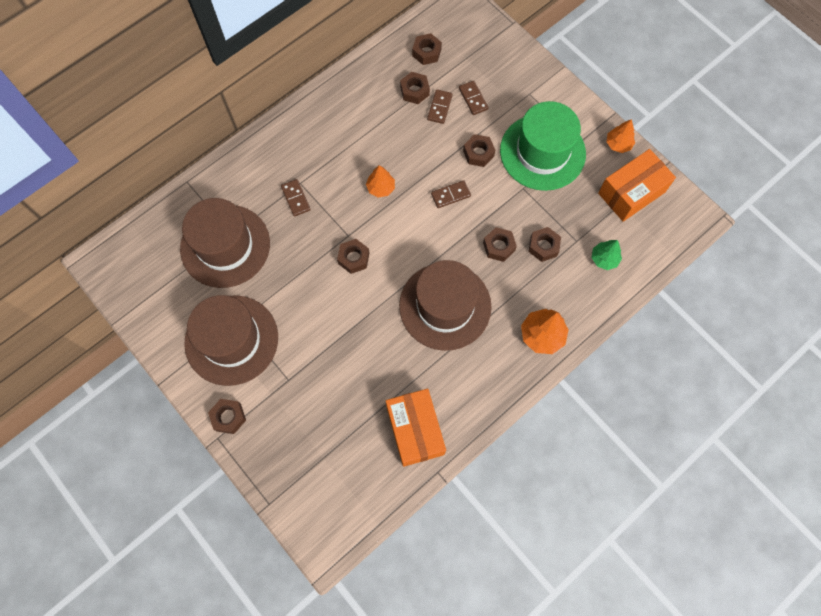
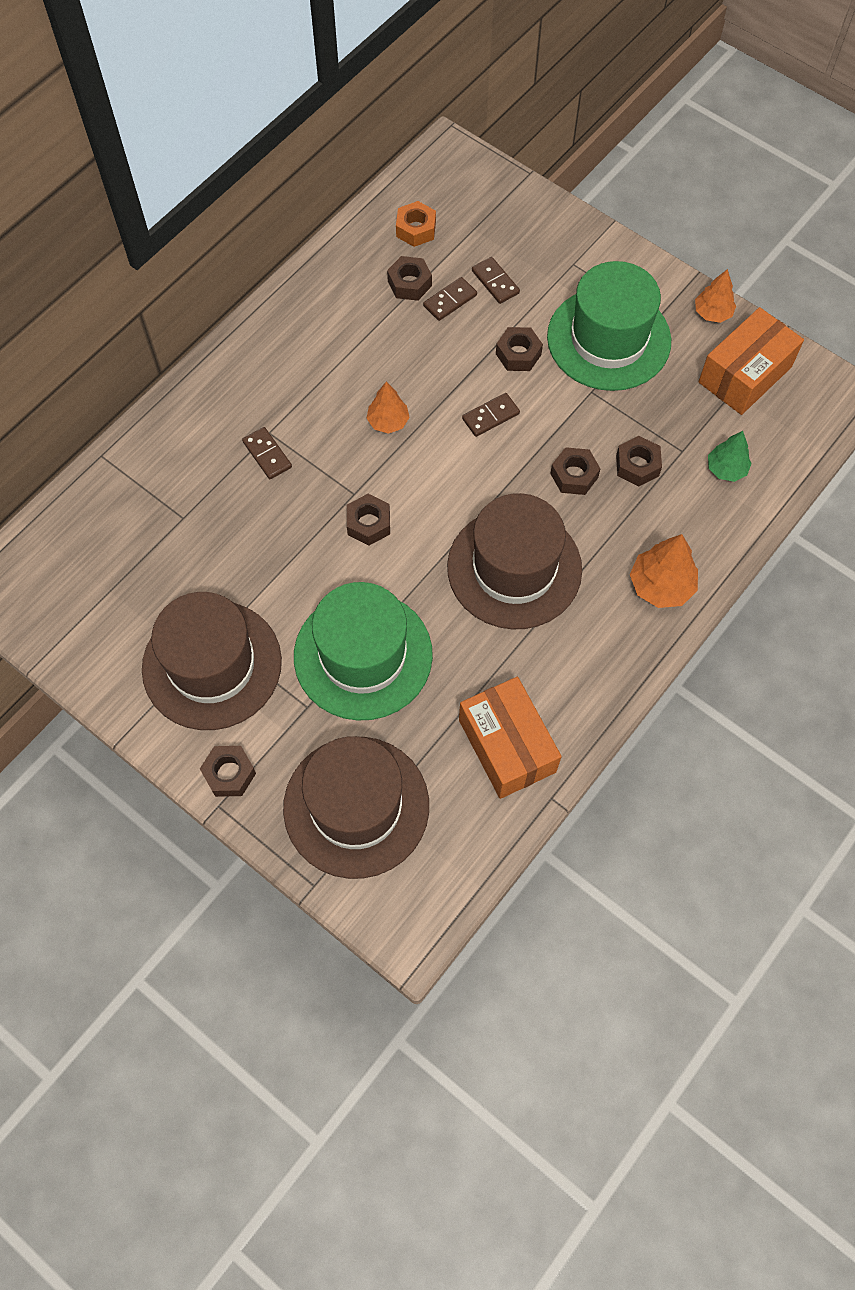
camera: 10 degrees left, 5 degrees down
(225, 246) = (176, 536): brown hat -> brown hat (356, 806)
(332, 350) = (363, 655): none -> green hat
(426, 52) = (416, 229): brown nut -> orange nut
(439, 107) = (450, 300): brown domino -> brown domino turned 45 degrees clockwise

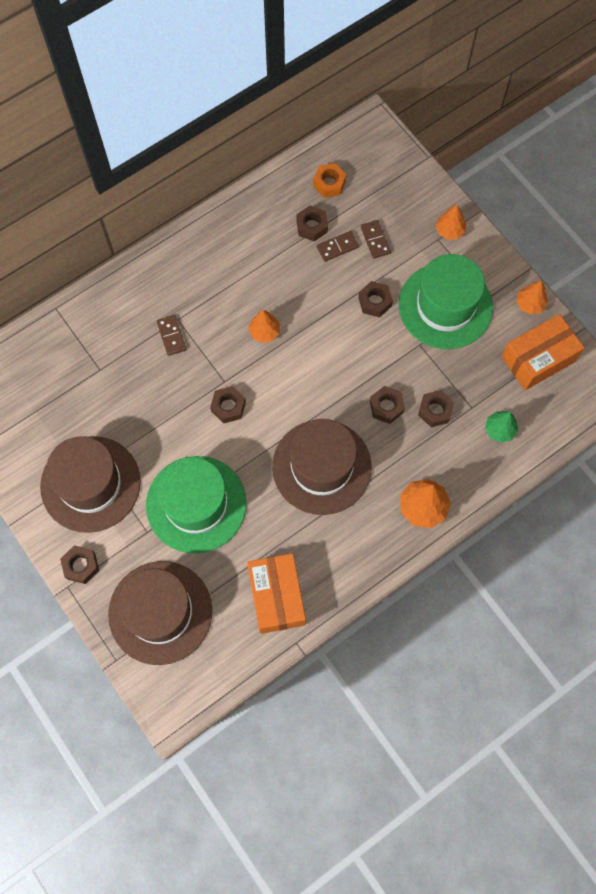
camera: 15 degrees right, 5 degrees up
(490, 416) = (340, 346): brown domino -> none
(584, 251) = (449, 230): none -> orange tree

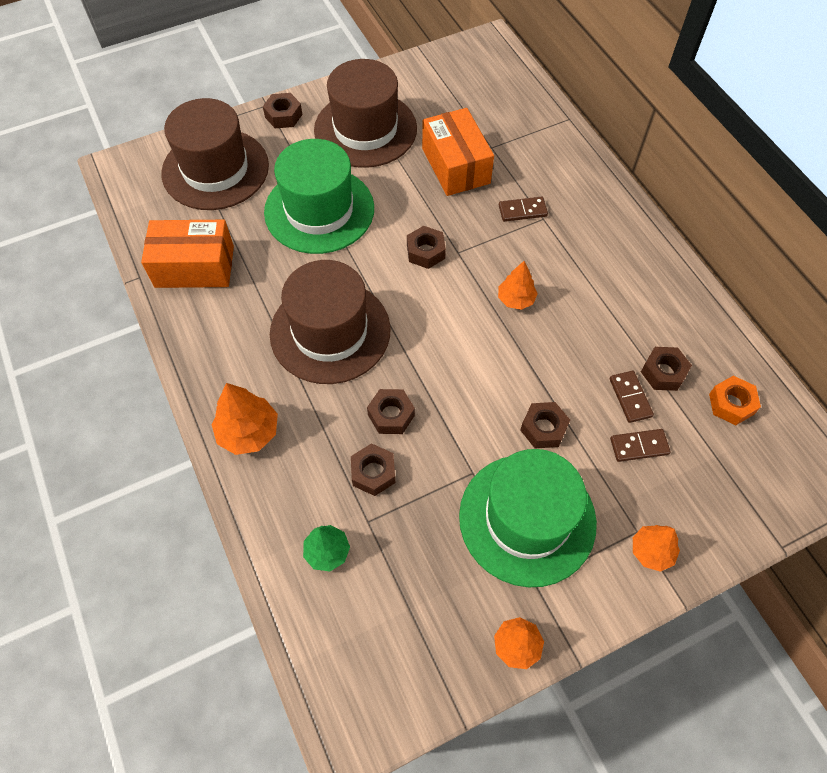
camera: 100 degrees right, 10 degrees down
(538, 359) = (424, 635): orange box -> orange box (456, 166)

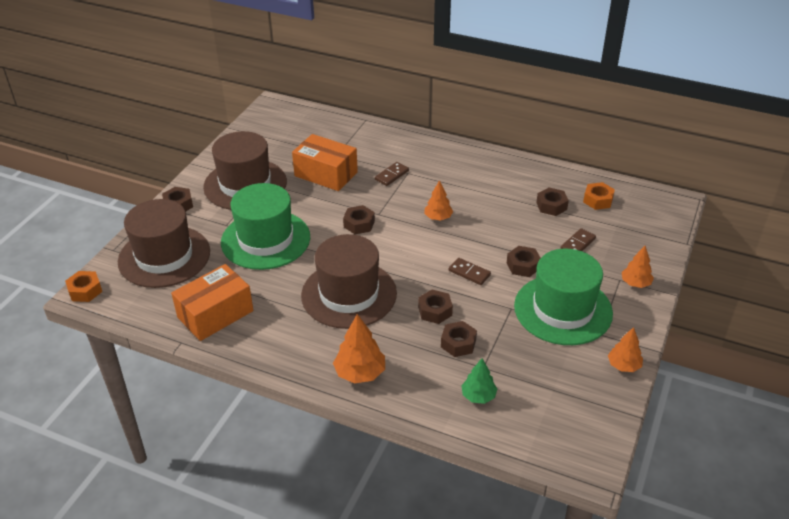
camera: 40 degrees left, 20 degrees down
(120, 164) = (85, 291): none -> orange nut
(630, 397) = (549, 226): brown domino -> brown domino (469, 273)

